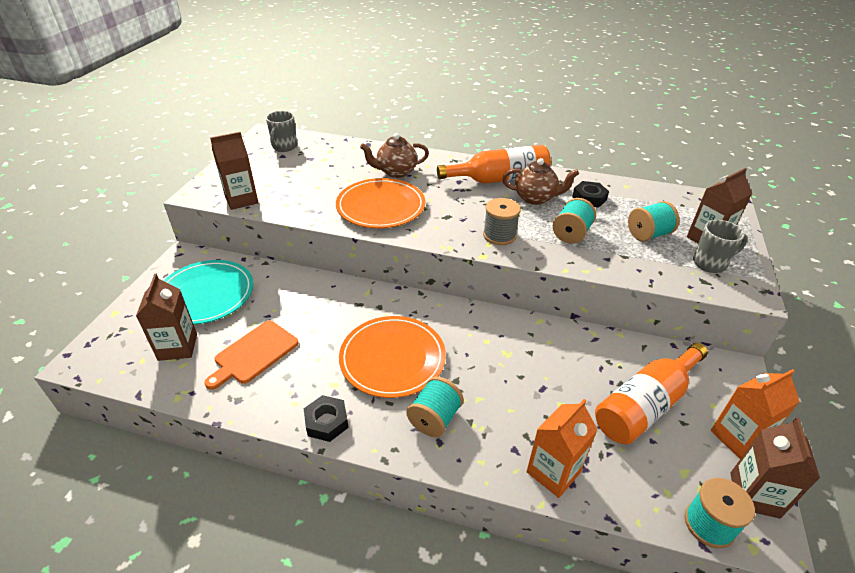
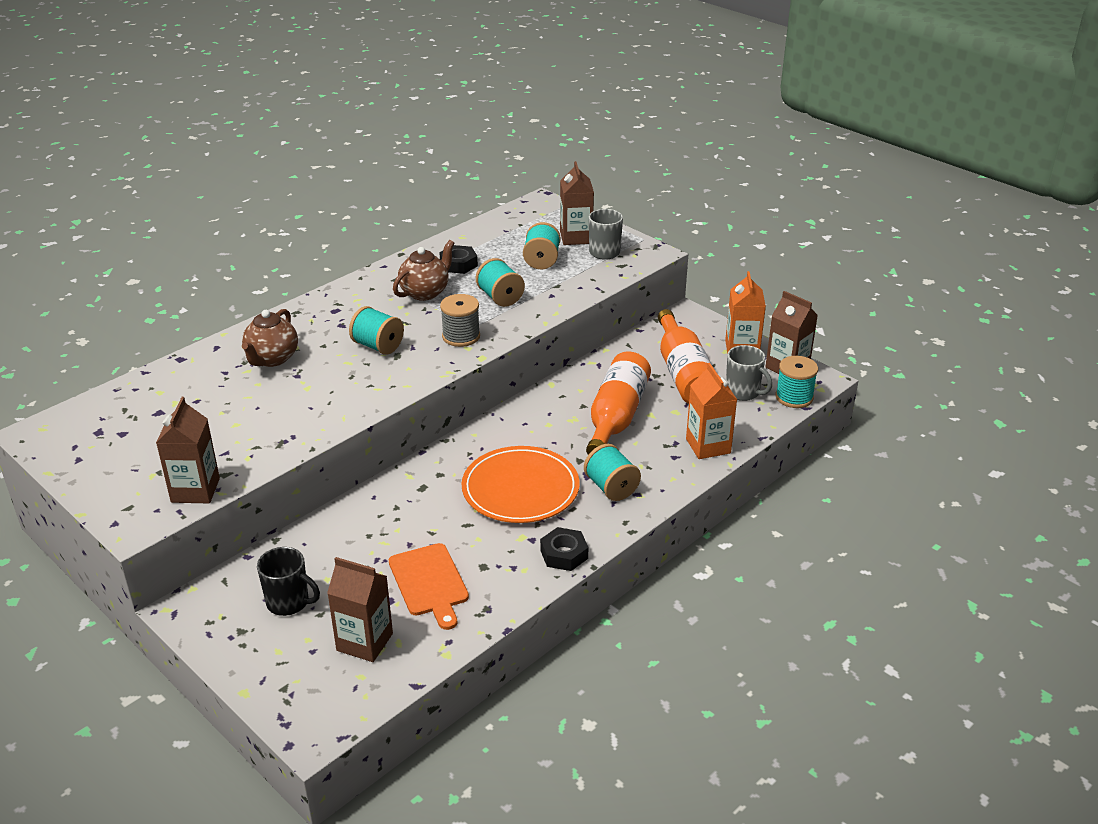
camera: 60 degrees left, 5 degrees down
(206, 295) = (289, 602): turquoise plate -> black mug
(284, 147) = (99, 426): grey mug -> grey mug (743, 392)
(381, 207) = (331, 391): orange plate -> none
(449, 204) = (378, 346): none -> turquoise spool
(499, 179) = (367, 299): orange bottle -> orange bottle (616, 417)

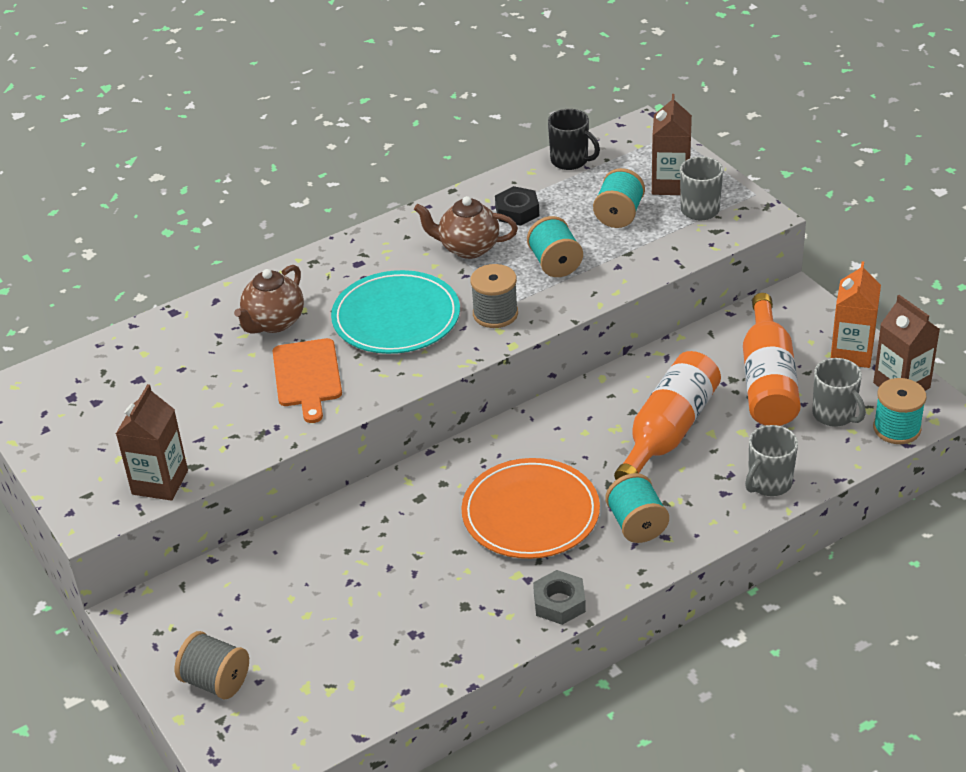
camera: 15 degrees right, 5 degrees up
(273, 656) = (216, 681): none -> grey spool
(289, 602) = (245, 621): black mug -> black mug (570, 161)
(364, 642) = (315, 679): brown carton -> none
(378, 346) = (396, 317): turquoise spool -> turquoise plate
(425, 292) = (468, 248): brown teapot -> brown teapot turned 135 degrees counterclockwise
(429, 583) = (400, 618): orange cutting board -> orange cutting board (307, 376)
(564, 554) = (559, 603): black nut -> grey nut
(708, 446) = (768, 483): orange carton -> grey mug

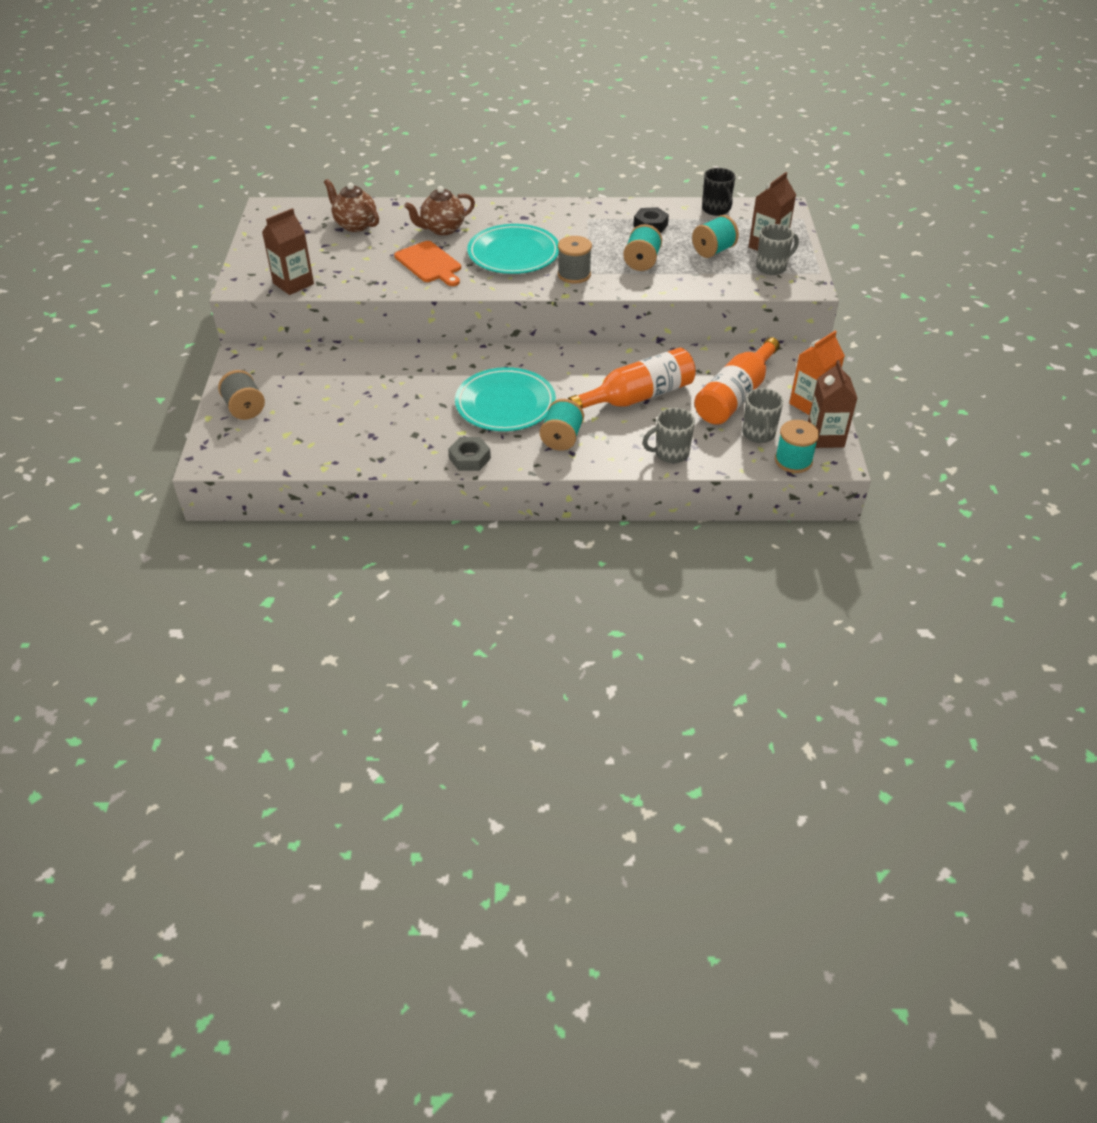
camera: 30 degrees right, 5 degrees up
(307, 376) = (429, 264): orange cutting board -> orange cutting board turned 60 degrees counterclockwise
(468, 248) = (597, 233): brown teapot -> brown teapot (355, 225)
(530, 513) = (505, 403): orange plate -> turquoise plate

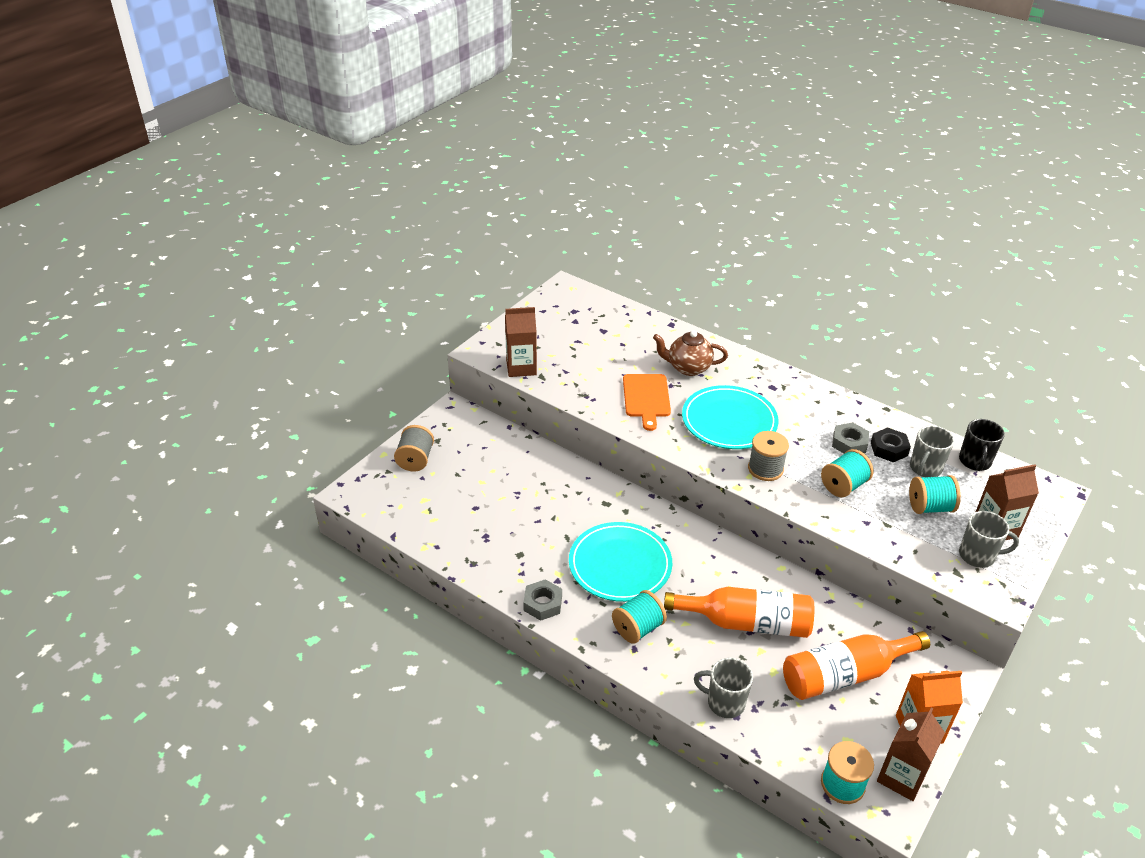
camera: 35 degrees right, 5 degrees down
(355, 225) = (619, 332): brown teapot -> none
(619, 233) = (849, 443): none -> grey nut
(758, 434) = (832, 732): grey mug -> grey mug (925, 468)

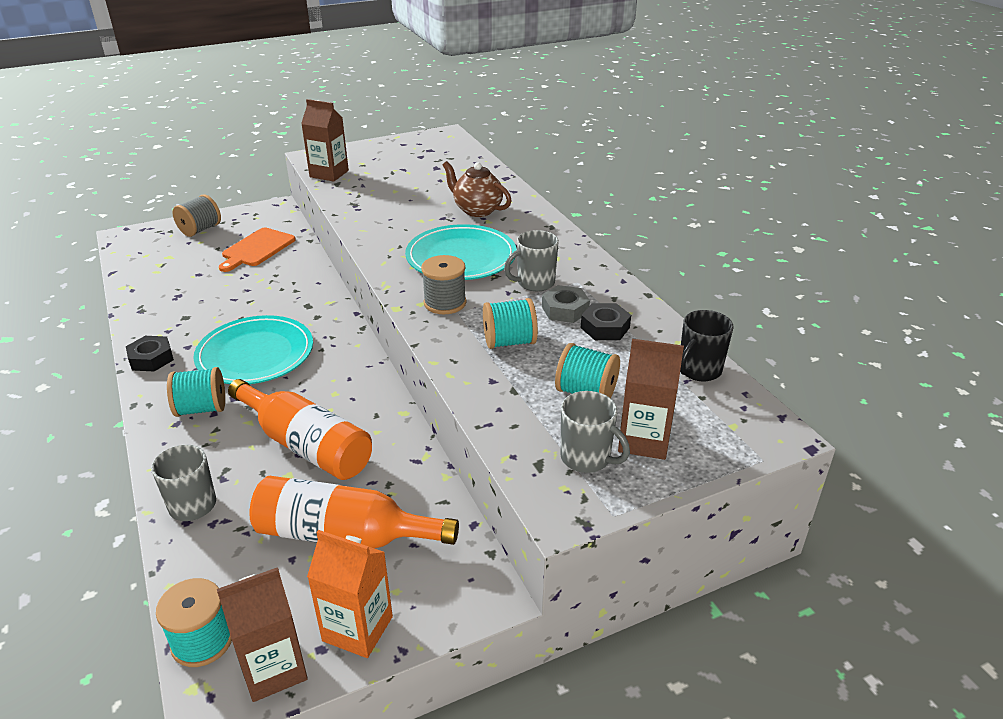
camera: 30 degrees right, 5 degrees down
(542, 603) = (151, 359): grey nut -> black nut
(646, 398) = (406, 220): orange cutting board -> orange cutting board (257, 249)
(925, 468) = (626, 357): grey mug -> grey mug (534, 283)

